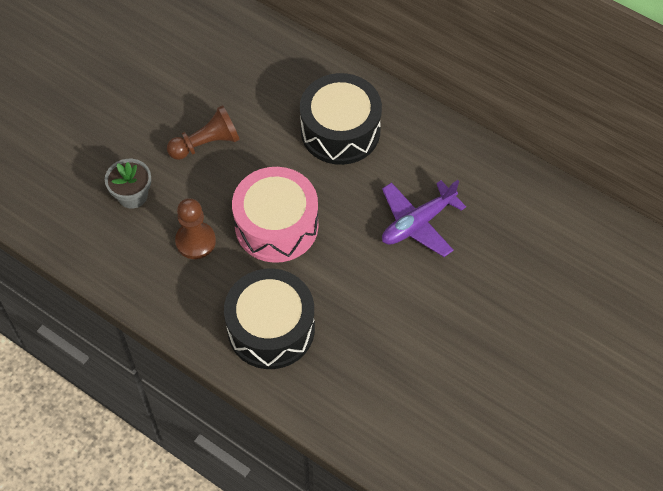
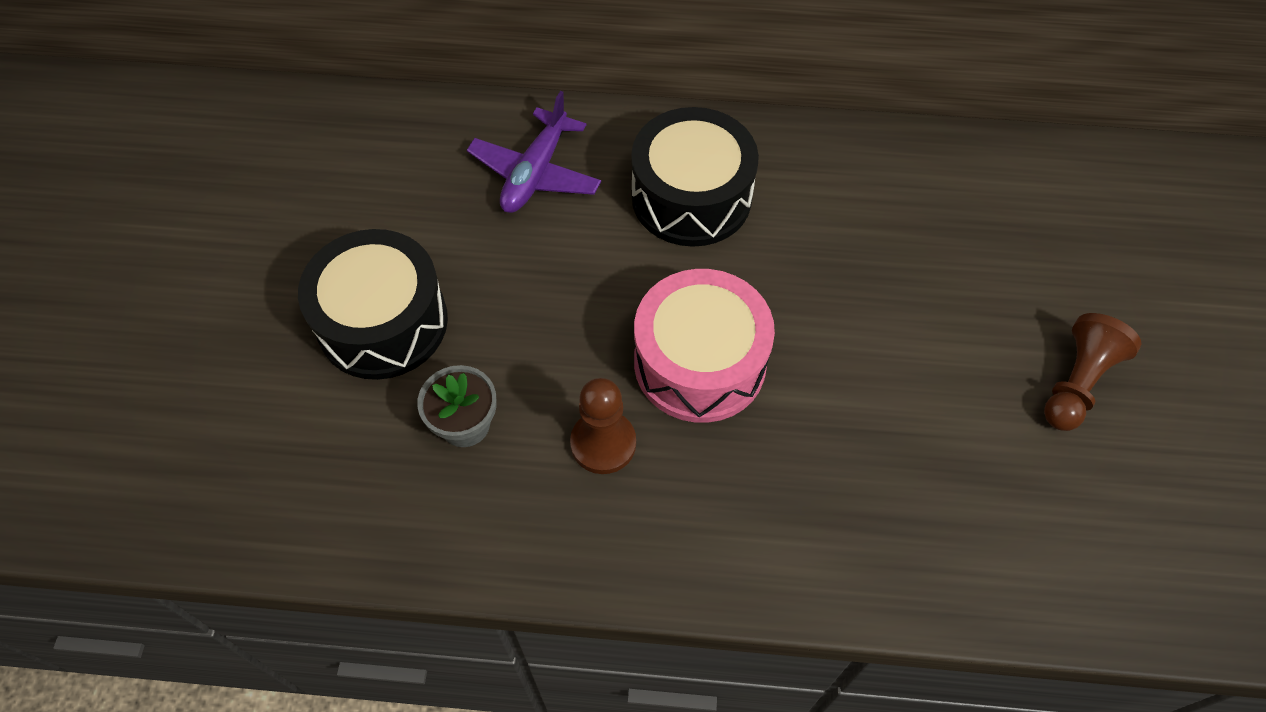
camera: 30 degrees left, 0 degrees up
(206, 143) = (523, 299): brown pawn -> brown pawn (1077, 383)
(271, 328) = (798, 512): black drum -> black drum (383, 322)
(418, 223) = (878, 266): purple plane -> purple plane (535, 173)

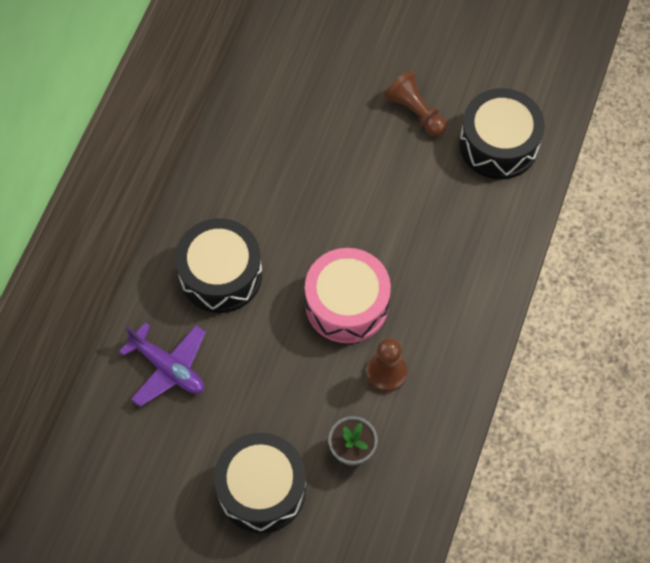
camera: 75 degrees left, 5 degrees up
(1083, 527) = (498, 144): none -> black drum

